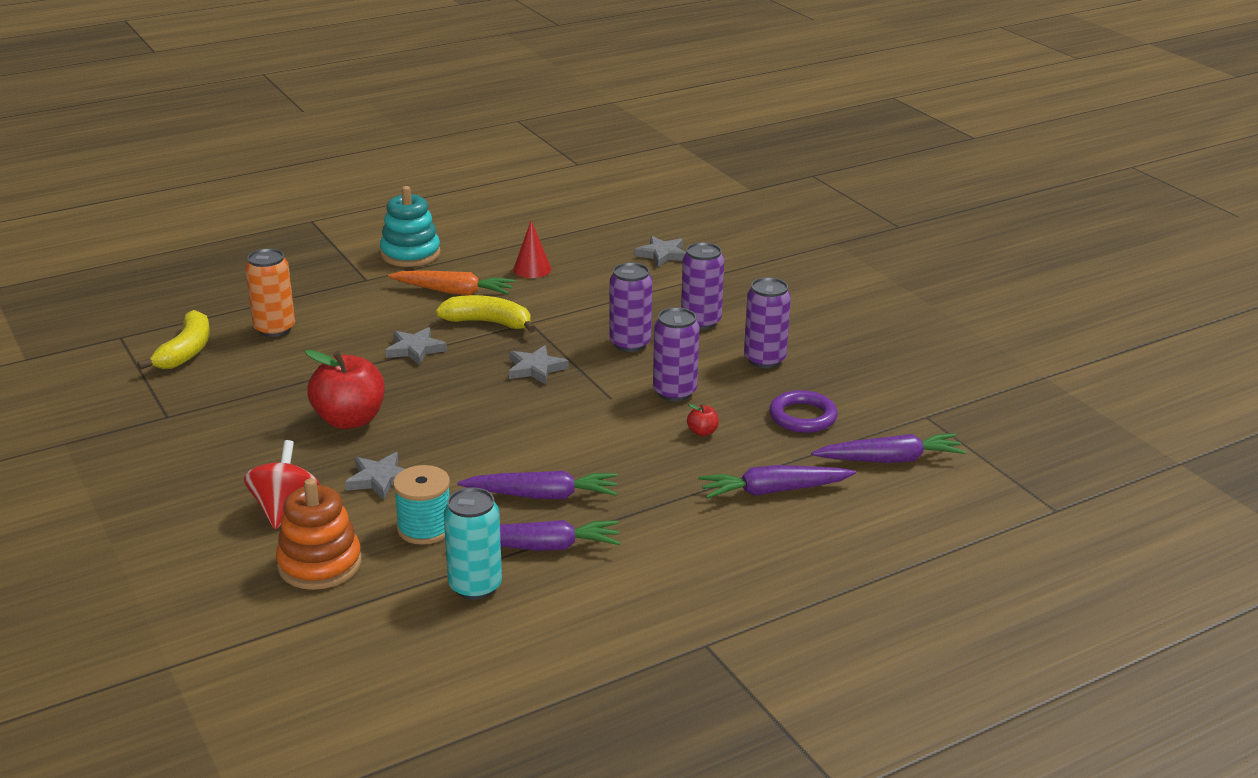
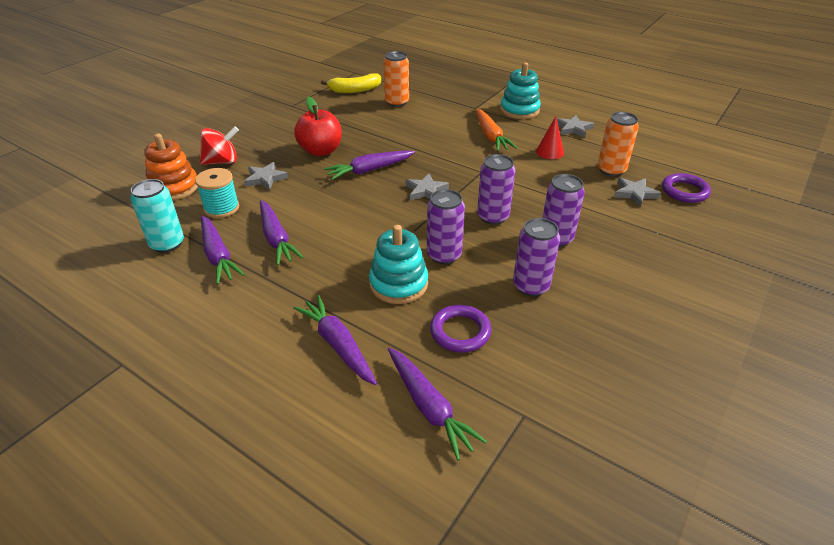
camera: 65 degrees right, 10 degrees up
(415, 349) = (412, 145): grey star -> grey star (573, 129)
(445, 394) = (369, 170): none -> purple carrot
(488, 323) = (466, 158): yellow banana -> none
(607, 250) = (611, 170): none -> orange can
(683, 230) = (684, 191): none -> purple ring
(702, 432) = (398, 284): red apple -> turquoise stacking toy

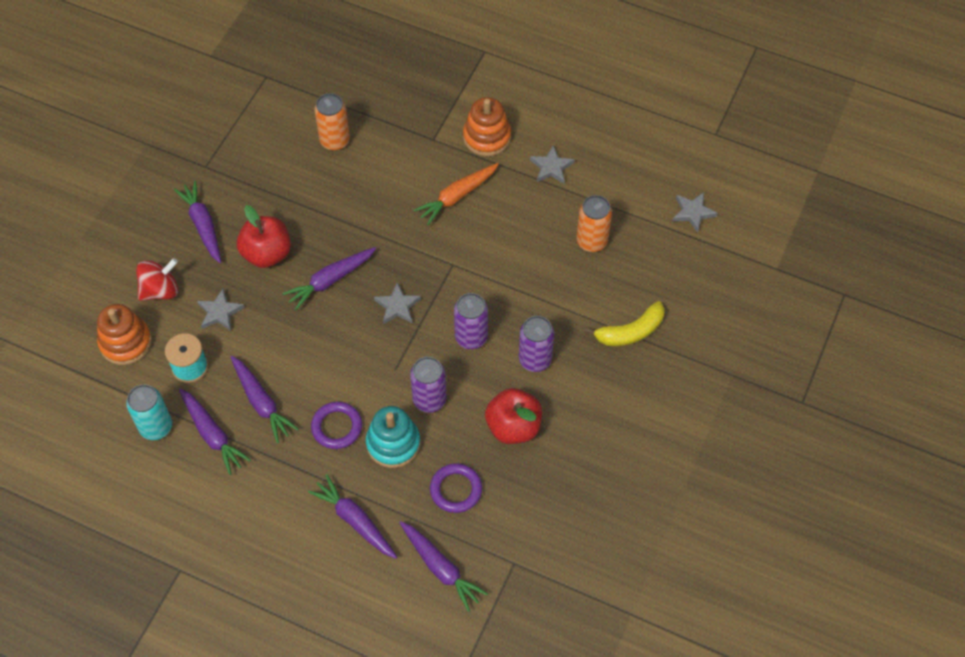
camera: 10 degrees left, 20 degrees up
(275, 132) = (203, 225): none -> purple carrot
(355, 90) = (276, 119): yellow banana -> yellow banana (630, 332)
(490, 136) = (457, 196): orange carrot -> orange carrot turned 75 degrees clockwise
(519, 110) = (487, 137): turquoise stacking toy -> orange stacking toy
(531, 286) = (513, 427): purple can -> red apple
(549, 152) = (525, 217): red cone -> none
(634, 193) = (614, 278): grey star -> grey star (693, 212)
(684, 191) = (665, 266): purple ring -> purple ring (337, 427)

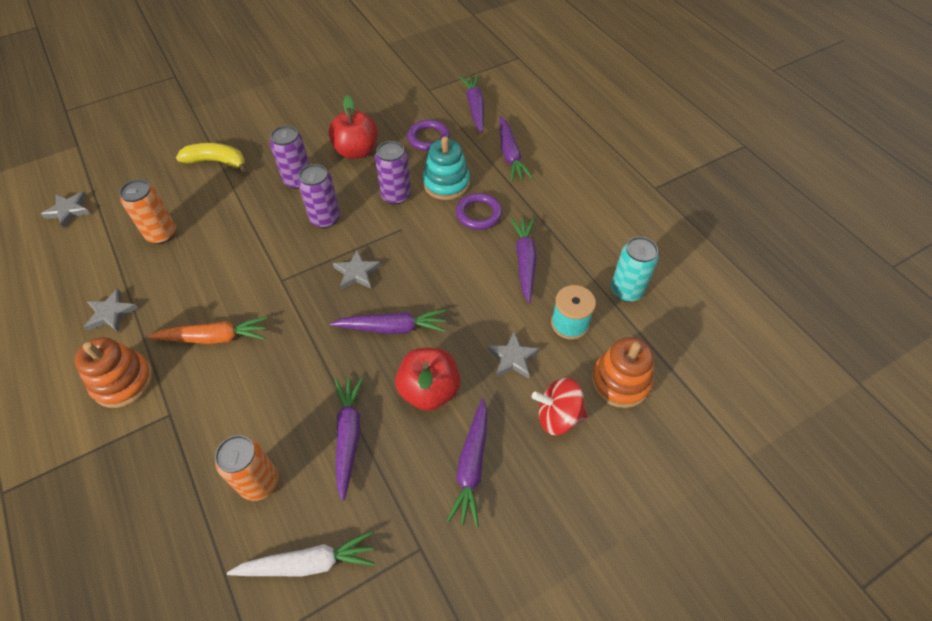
camera: 145 degrees left, 5 degrees down
(212, 434) = (580, 260): purple carrot -> purple carrot (348, 436)
(267, 124) = (308, 563): none -> white carrot

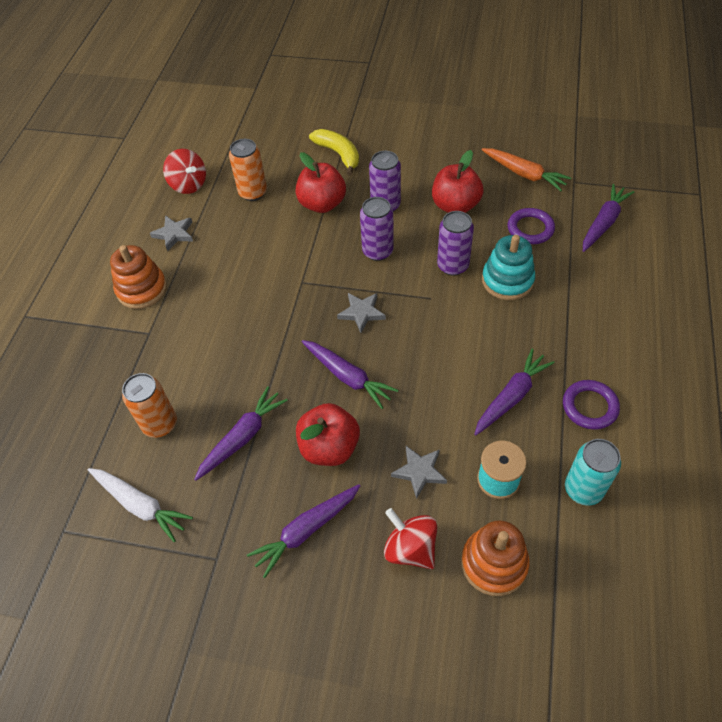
camera: 45 degrees right, 0 degrees up
(69, 211) = (210, 138): grey star -> none
(84, 262) = (188, 185): none -> red spinning top
(214, 338) = (220, 296): orange carrot -> orange carrot (524, 174)
(240, 208) = (322, 204): none -> red apple
(478, 214) = (510, 326): purple ring -> purple ring (589, 407)
(510, 155) = (594, 289): purple carrot -> none

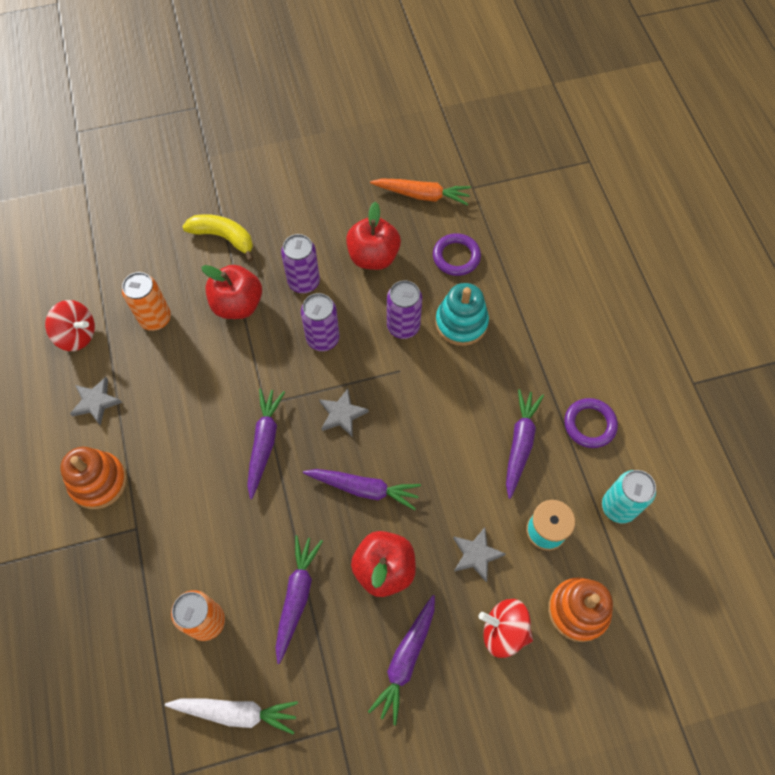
camera: 30 degrees left, 10 degrees up
(603, 223) = (519, 225): purple carrot -> purple carrot (264, 443)

